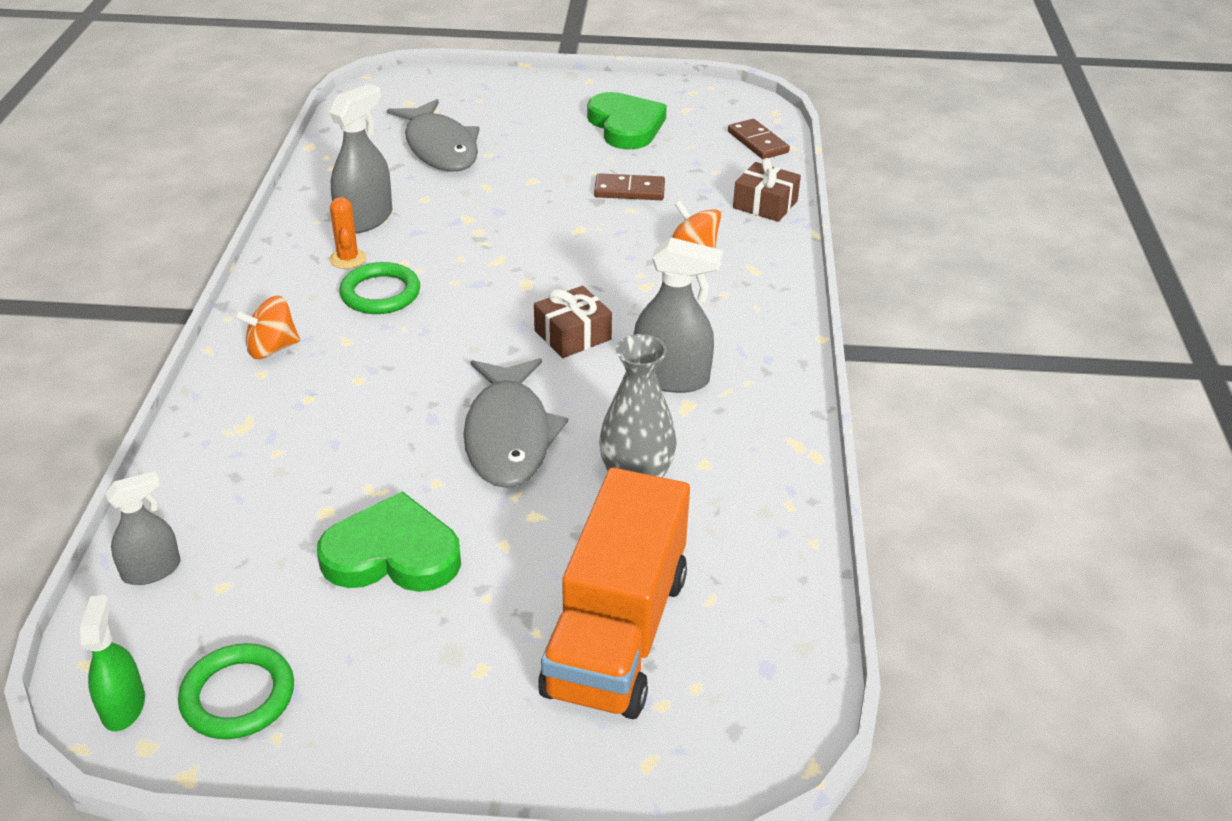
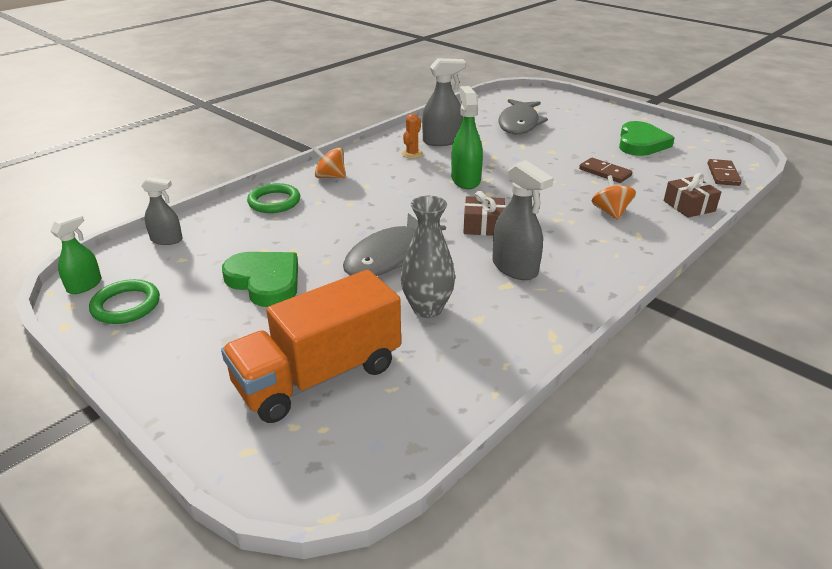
camera: 40 degrees right, 5 degrees down
(380, 293) = (408, 172): green ring -> green ring (274, 202)
(472, 273) = (465, 180): none -> green spray bottle

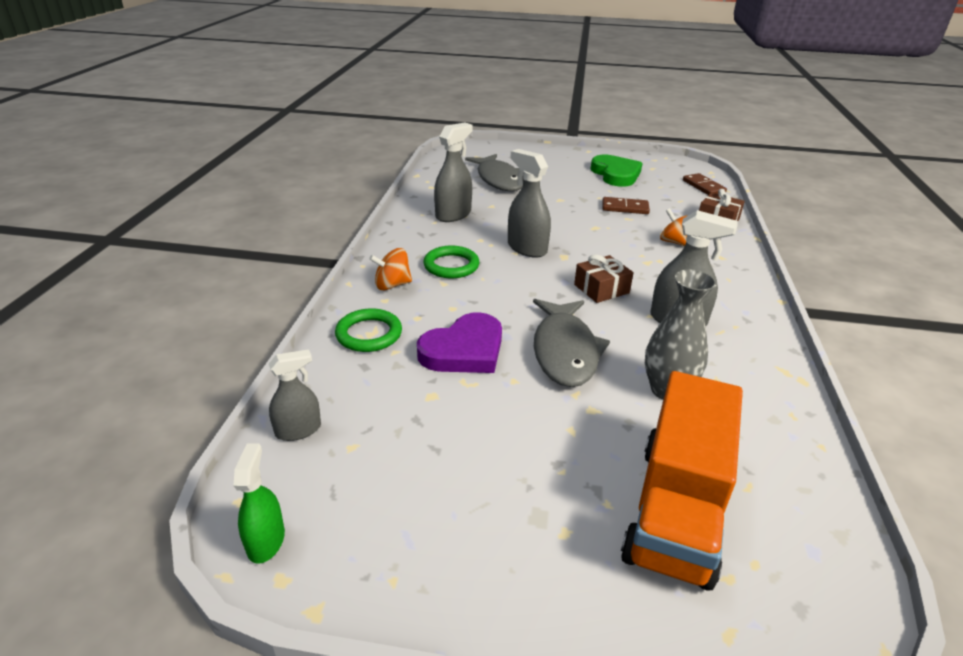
camera: 35 degrees left, 0 degrees up
(126, 305) = (361, 539): green ring -> green ring (451, 265)
(265, 281) = (484, 431): green heart -> none
(320, 231) = (464, 350): none -> purple heart
(412, 154) = (443, 236): orange cactus -> none
(465, 180) = (527, 248): green spray bottle -> grey spray bottle

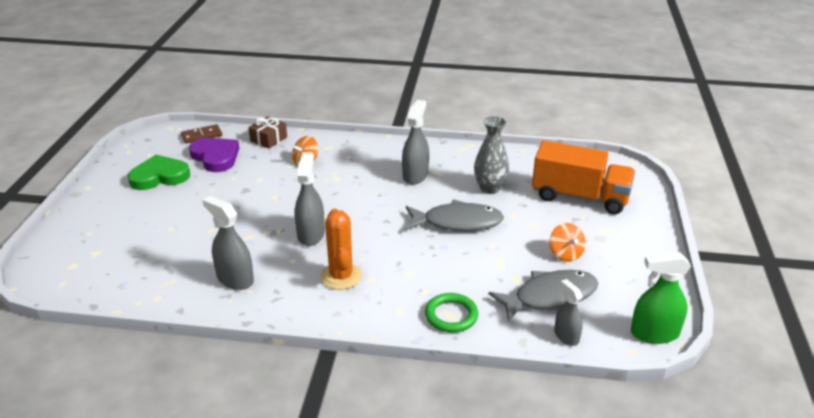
camera: 90 degrees left, 0 degrees up
(266, 541) = (654, 333): green spray bottle -> green spray bottle, size x1.57
(392, 285) = (375, 309): orange spinning top -> orange spinning top (565, 254)
(451, 265) = (341, 276): green ring -> orange cactus
(464, 350) = (464, 266): purple heart -> purple heart (216, 157)
(499, 180) = (151, 249): grey fish -> grey fish (550, 296)
(527, 248) = (311, 234): grey spray bottle -> grey spray bottle turned 135 degrees clockwise
(601, 289) = (377, 202): brown gift -> none
(625, 208) = (238, 178): brown domino -> none

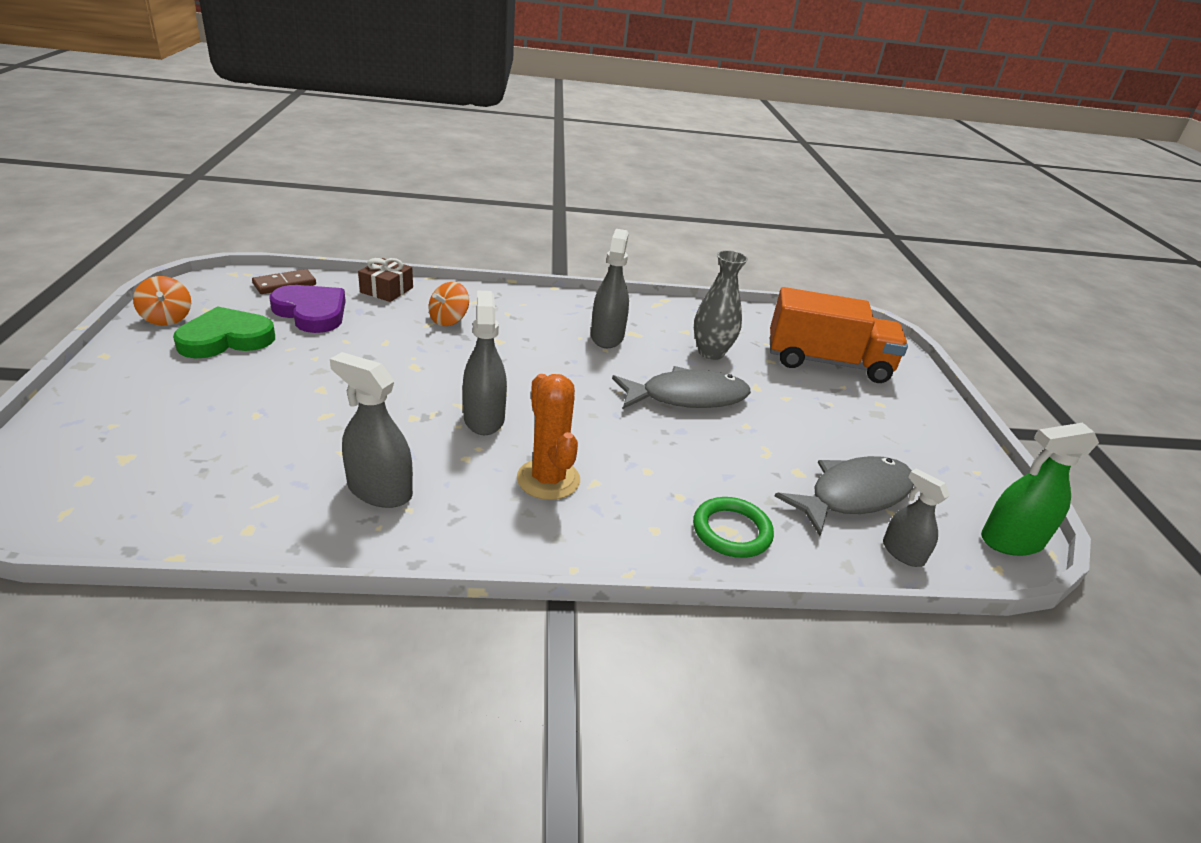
camera: 15 degrees left, 0 degrees up
(565, 254) = (845, 436): orange spinning top -> orange spinning top (167, 318)

